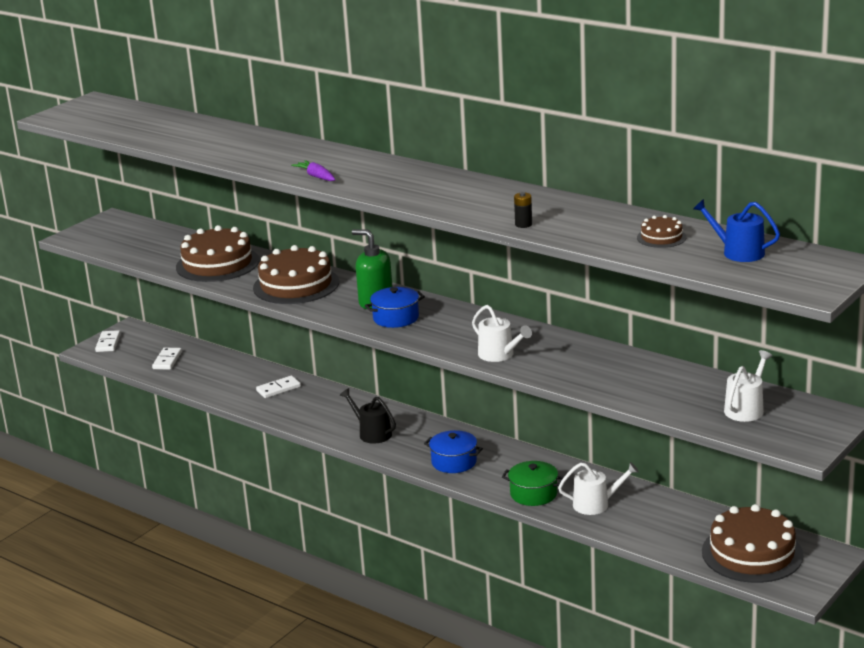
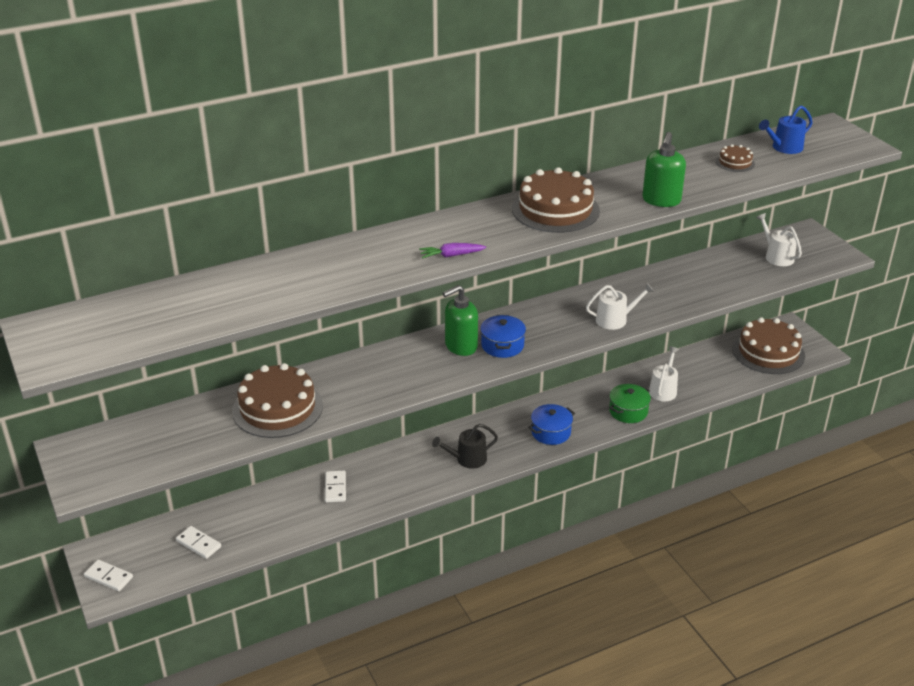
camera: 65 degrees left, 10 degrees up
(296, 285) = (379, 376): brown cake -> brown cake (555, 210)
(523, 224) = (661, 200): black battery -> green soap dispenser

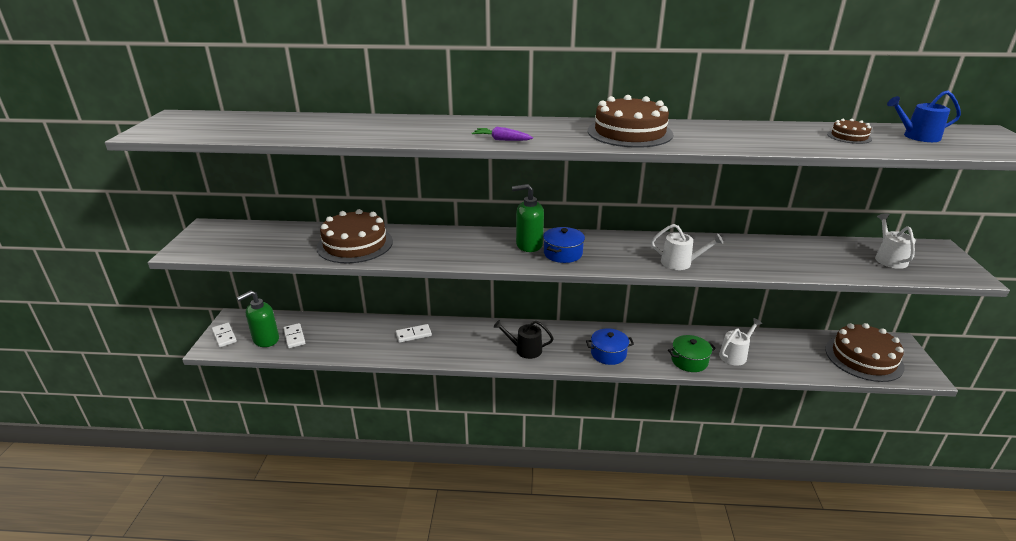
camera: 30 degrees right, 5 degrees down
(335, 488) = (413, 334): white domino -> white domino turned 45 degrees clockwise
(661, 200) = (741, 145): green soap dispenser -> green soap dispenser (266, 339)

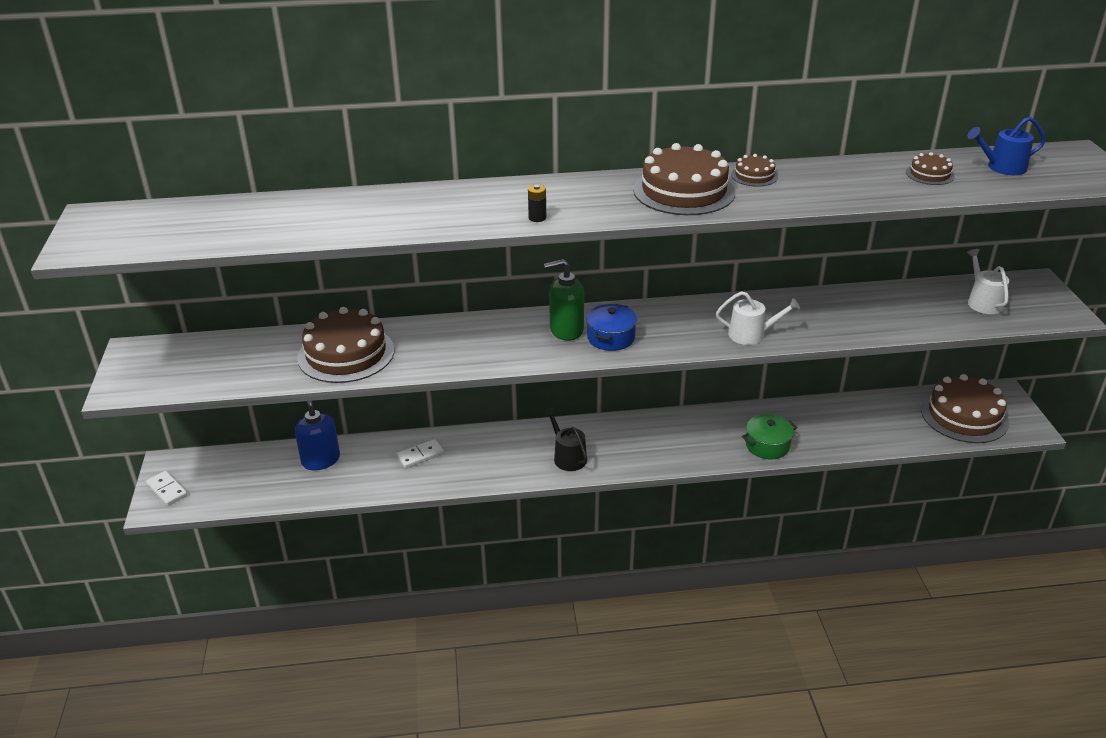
camera: 10 degrees left, 5 degrees up
(266, 339) = (226, 487): green soap dispenser -> none
(294, 337) = (263, 479): white domino -> none
(340, 329) = (320, 460): none -> blue soap dispenser
(502, 140) = (537, 218): purple carrot -> black battery
(525, 349) = (567, 457): black watering can -> black watering can turned 60 degrees clockwise
(608, 354) = (670, 449): blue pot -> none
(692, 127) = (754, 176): none -> brown cake
(735, 355) = (819, 431): white watering can -> none

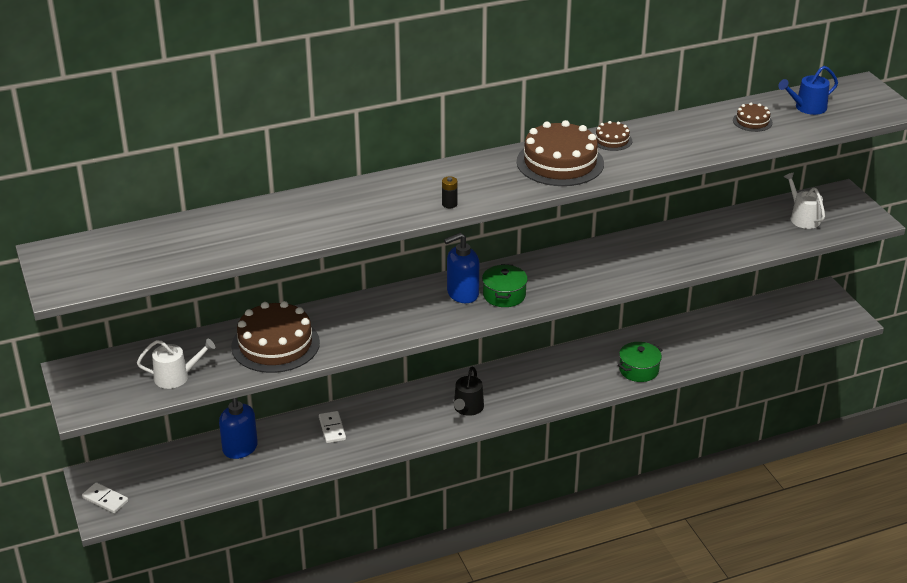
camera: 15 degrees left, 0 degrees up
(420, 455) = (332, 429): white domino -> white domino turned 60 degrees counterclockwise
(566, 330) = (462, 294): green soap dispenser -> blue soap dispenser
(567, 457) = (467, 408): black watering can -> black watering can turned 120 degrees counterclockwise
(611, 338) = (504, 295): blue pot -> green pot
(751, 335) = (622, 275): white watering can -> white watering can (176, 377)
(964, 416) = (796, 317): brown cake -> none

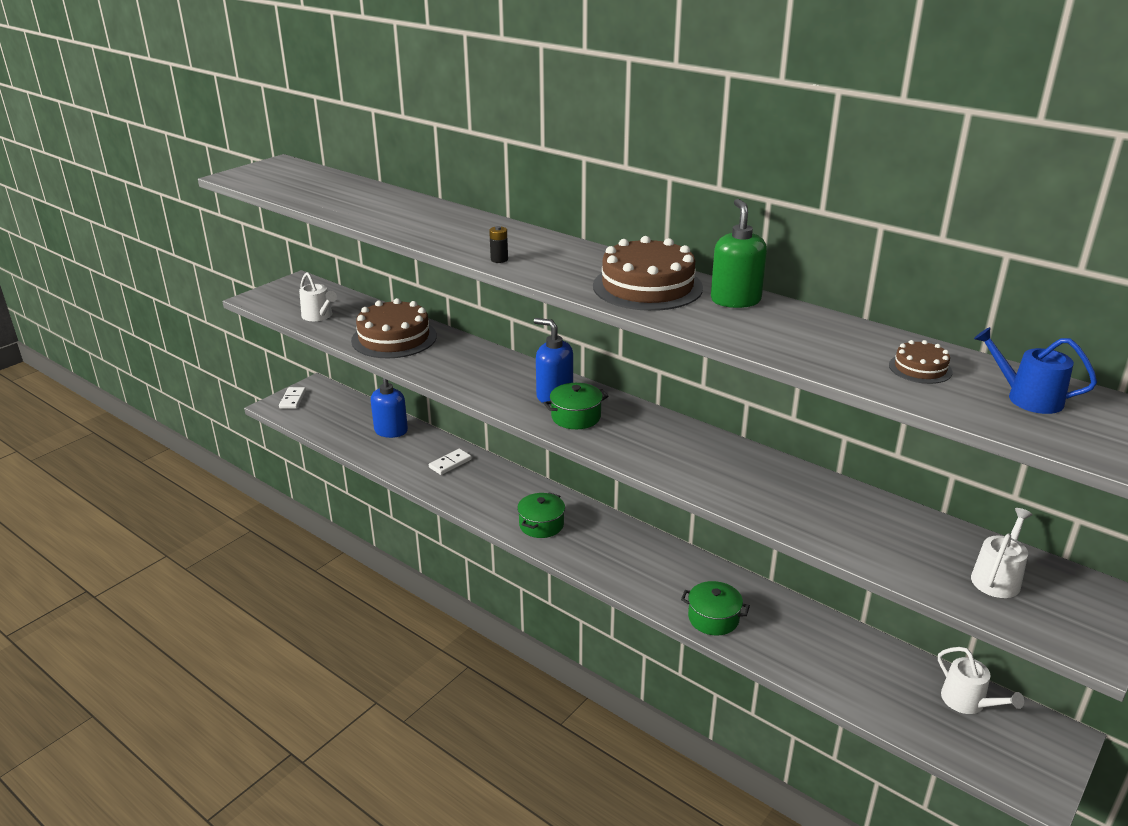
camera: 60 degrees right, 5 degrees down
(467, 408) = (541, 525): black watering can -> green pot
(612, 140) = (735, 300): brown cake -> green soap dispenser
(779, 308) = (967, 702): none -> white watering can

